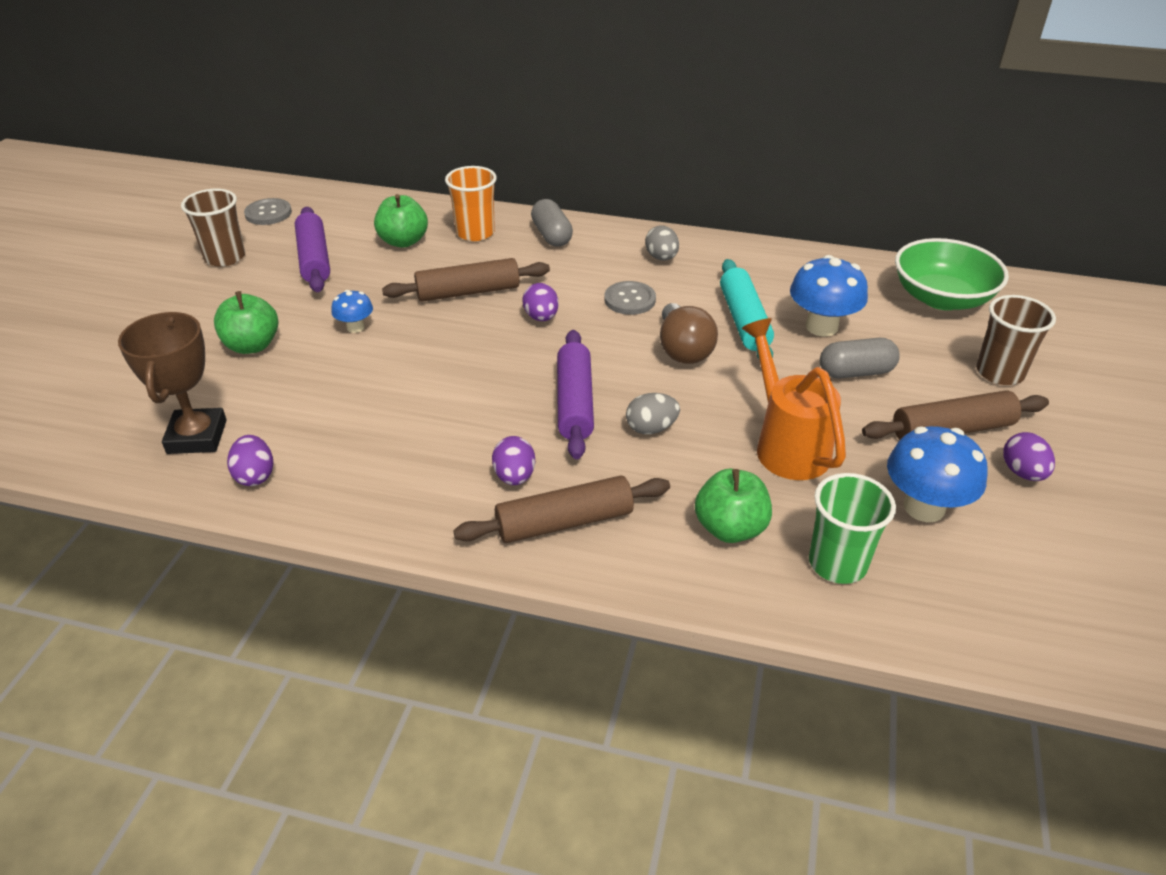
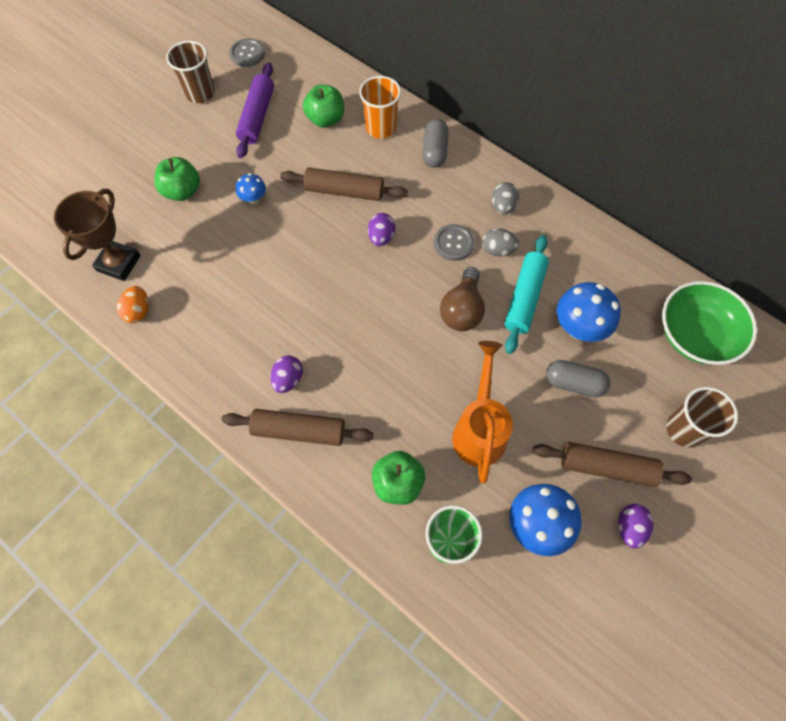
camera: 25 degrees right, 25 degrees up
(255, 475) = (138, 311): purple egg -> orange egg
(575, 403) = (360, 330): purple rolling pin -> none
(651, 428) = (397, 375): grey egg -> grey egg (497, 250)

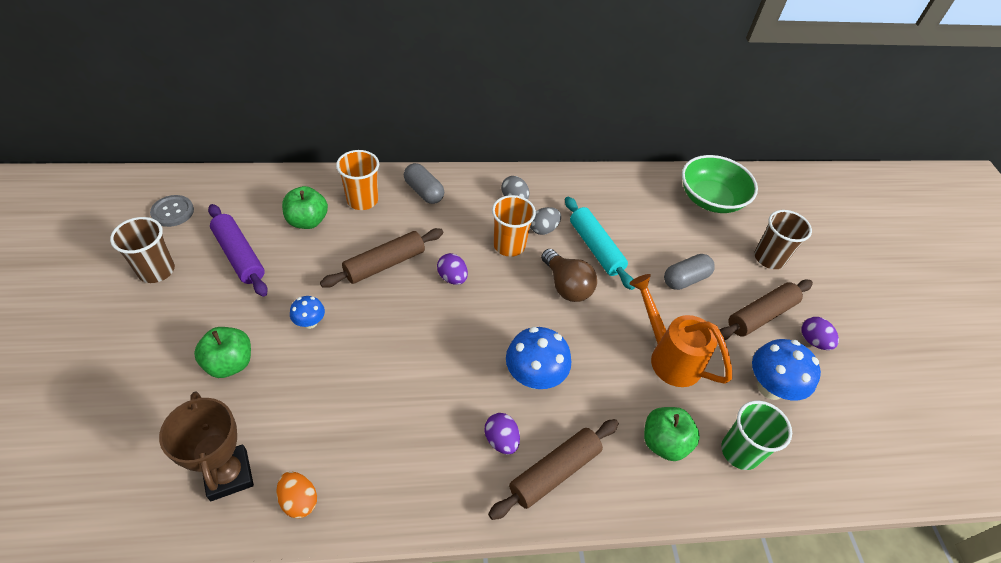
camera: 50 degrees left, 15 degrees down
(453, 243) = (509, 245): grey button -> orange cup
(579, 327) = (648, 242): blue mushroom -> blue mushroom (534, 376)

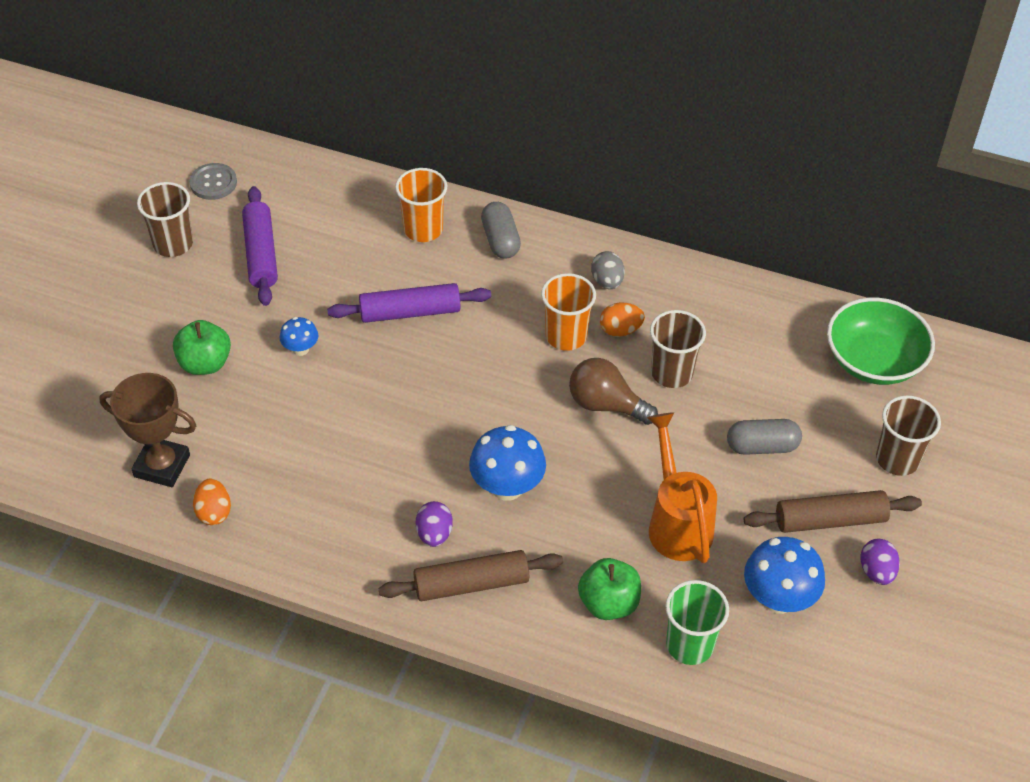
camera: 30 degrees right, 0 degrees up
(228, 475) = (162, 466): brown trophy -> brown trophy turned 75 degrees counterclockwise
(307, 221) = (350, 236): green apple -> none
(385, 264) = (410, 312): brown rolling pin -> purple rolling pin
(452, 278) = (477, 352): purple egg -> none
(543, 229) = (620, 330): grey egg -> orange egg
(566, 286) = (606, 405): brown light bulb -> brown light bulb turned 120 degrees clockwise
(595, 248) = (671, 373): turquoise rolling pin -> brown cup

